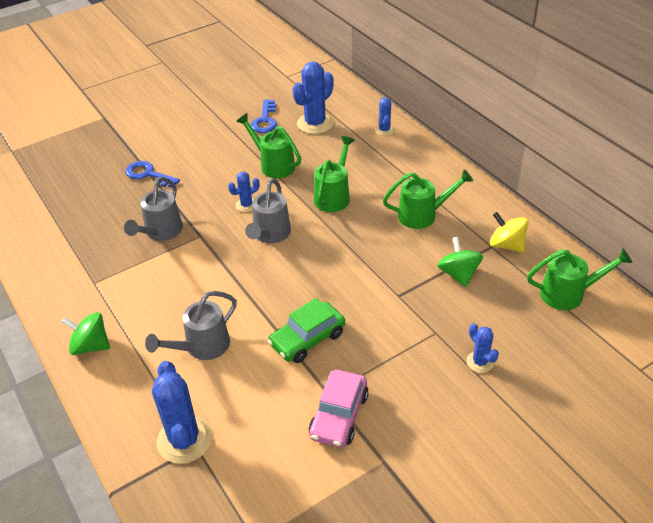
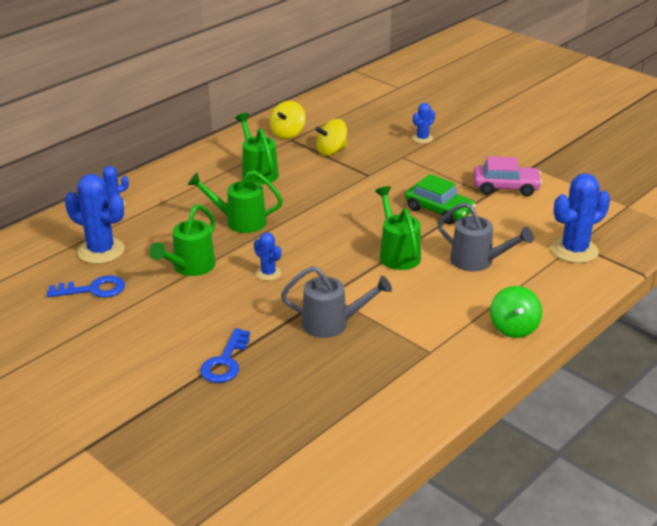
camera: 105 degrees left, 10 degrees down
(270, 235) = (312, 250): grey watering can -> none
(458, 274) = (331, 151): green spinning top -> yellow spinning top
(569, 294) = (336, 109): green watering can -> green watering can (397, 253)

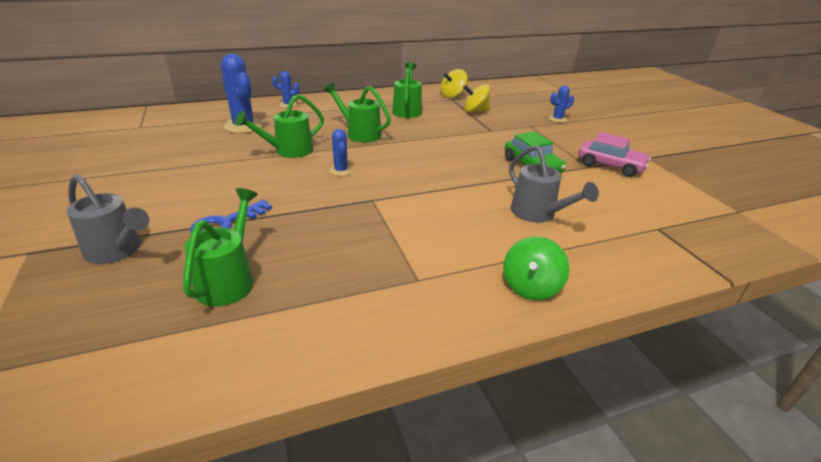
camera: 25 degrees right, 0 degrees up
(93, 289) = (206, 146): blue key -> none
(332, 324) = (350, 223): grey watering can -> grey watering can (118, 251)
(397, 253) = (465, 187): green watering can -> green watering can (229, 279)
(574, 250) = (653, 233): blue cactus -> none

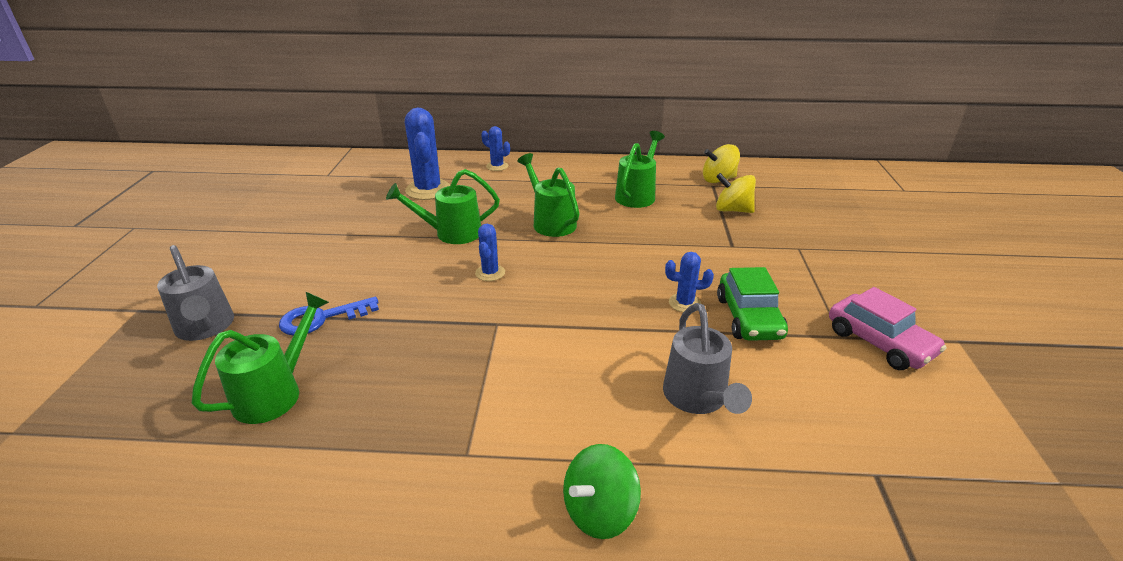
camera: 25 degrees right, 0 degrees up
(557, 119) = (852, 243): blue cactus -> blue cactus (684, 303)

